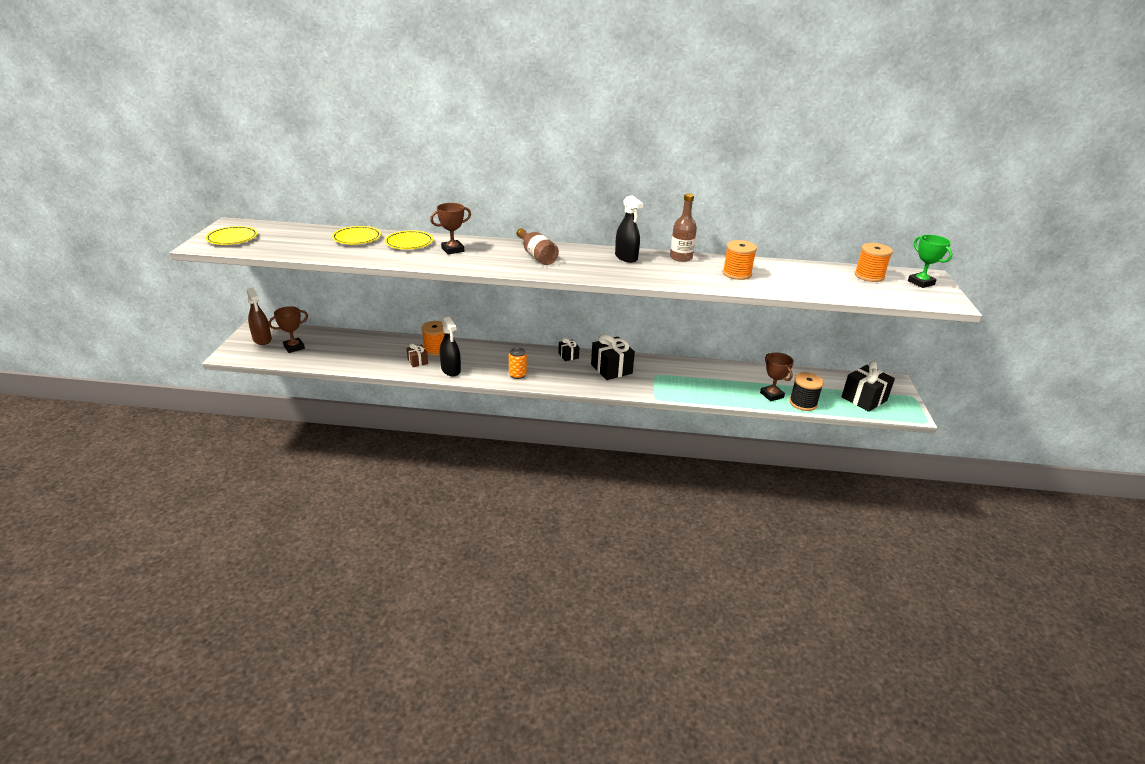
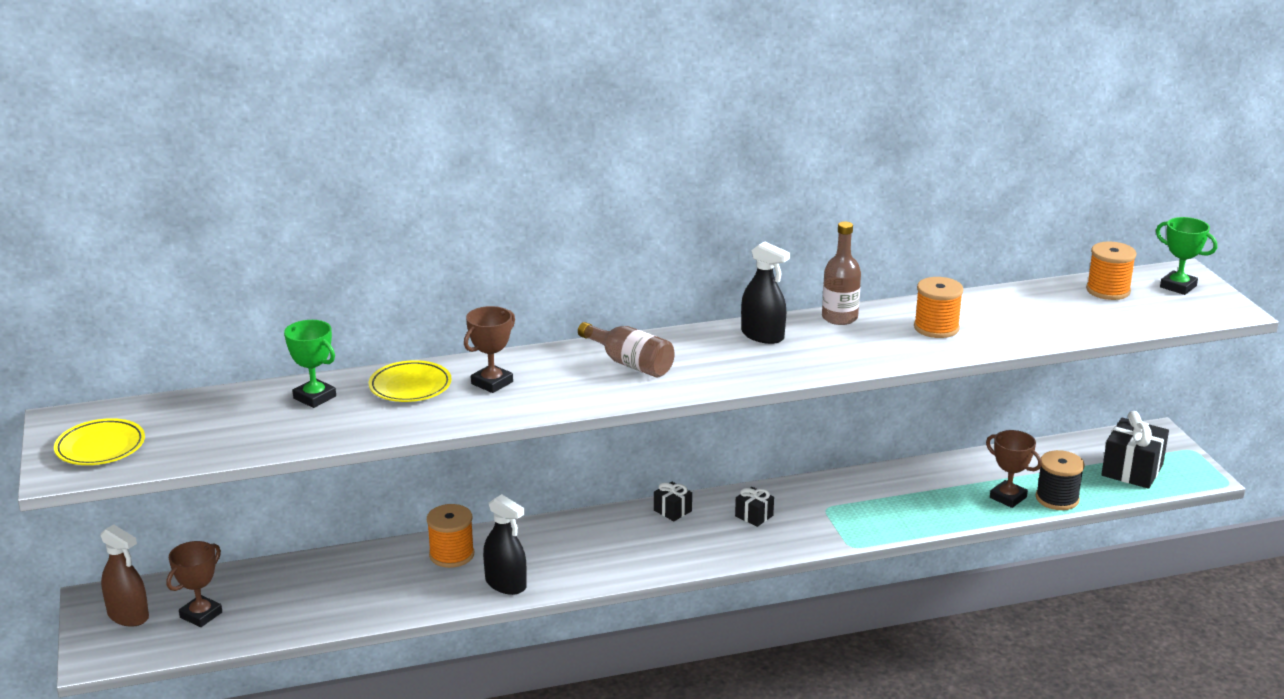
camera: 20 degrees left, 5 degrees down
(357, 238) = (315, 397): yellow plate -> green trophy
(417, 361) = (439, 584): brown gift -> none
(517, 375) = (618, 564): orange can -> none
(611, 369) = (754, 516): black gift -> black gift, size x0.53

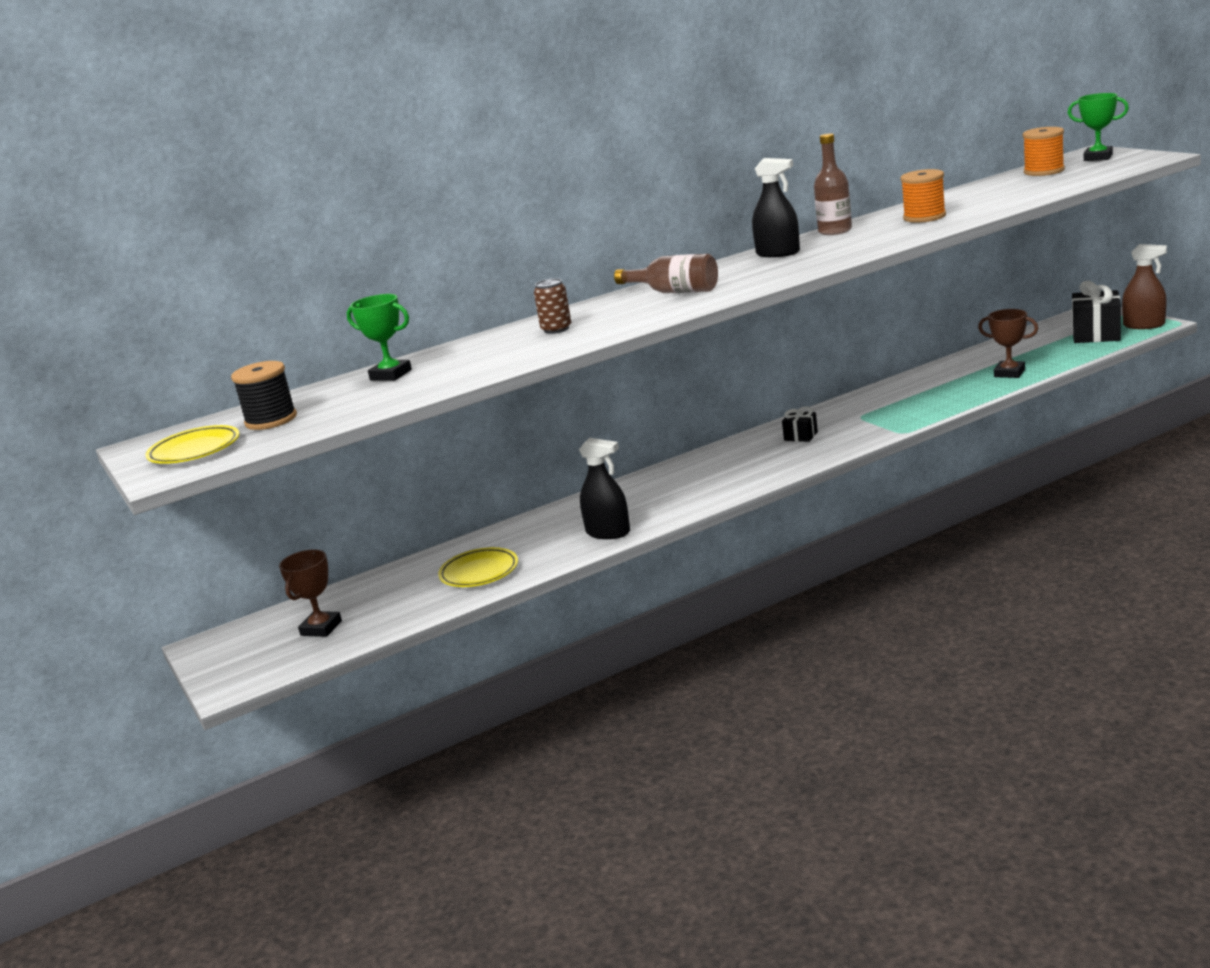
camera: 10 degrees left, 5 degrees down
(128, 616) = (245, 648): brown spray bottle -> brown spray bottle (1144, 325)
(410, 386) = (479, 348): yellow plate -> yellow plate (479, 572)
(451, 555) = (542, 527): orange spool -> none
(492, 383) = (556, 329): brown trophy -> brown can
(672, 511) = (725, 451): black gift -> none
(1057, 499) = (1051, 364): black spool -> black spool (271, 420)

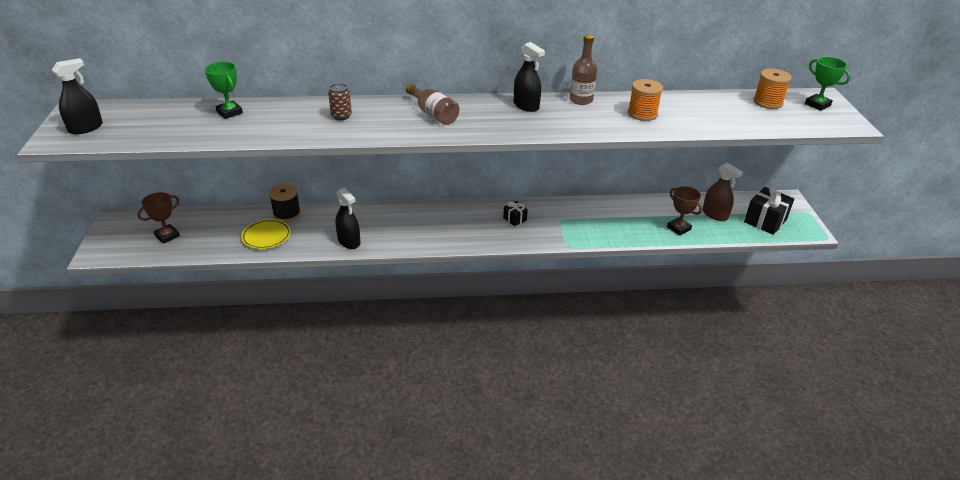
camera: 20 degrees right, 15 degrees up
(194, 450) = (85, 128): yellow plate -> black spray bottle
(271, 420) = (141, 121): black spool -> black spool (287, 214)
(1144, 325) = (802, 228): brown spray bottle -> brown spray bottle (715, 214)

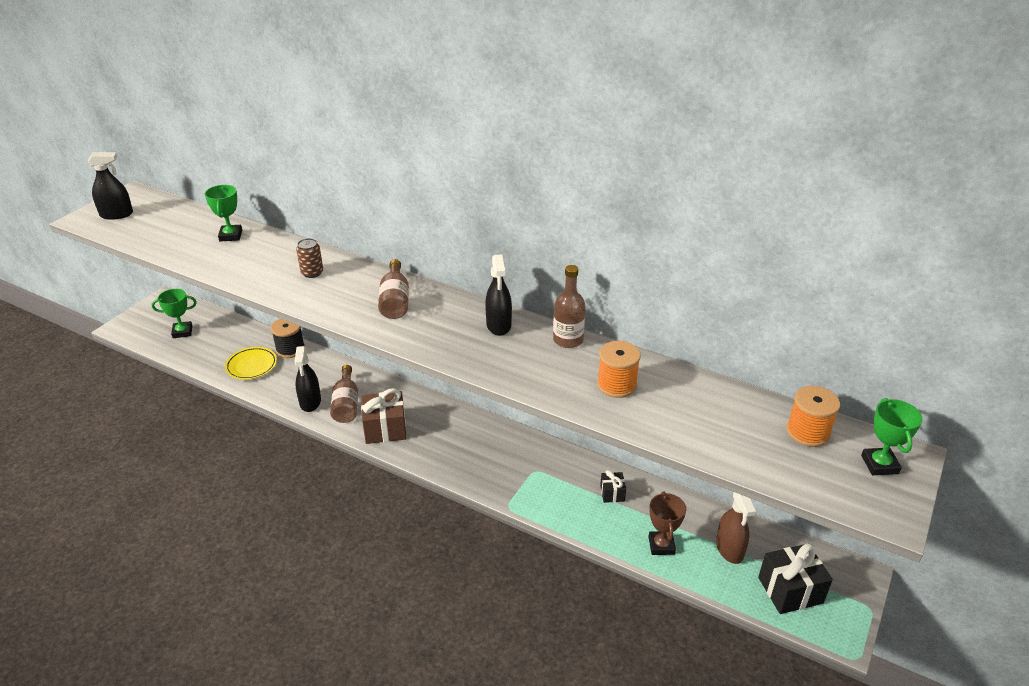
camera: 35 degrees right, 0 degrees up
(167, 236) = (182, 332): brown trophy -> green trophy
(380, 232) = (346, 404): none -> brown bottle
(429, 236) = (385, 429): none -> brown gift
(515, 219) = (487, 447): black gift -> black gift (612, 493)

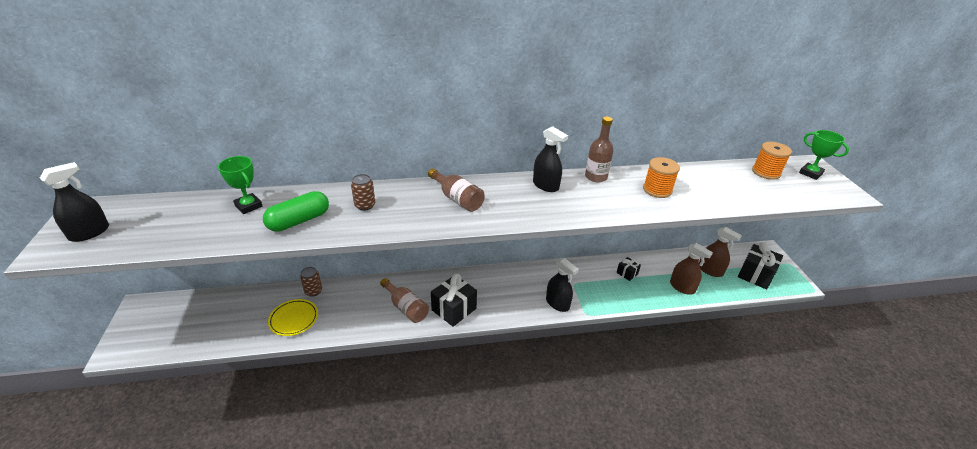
camera: 40 degrees left, 0 degrees up
(182, 332) = (192, 324): green trophy -> none
(248, 264) = (299, 221): none -> green capsule
(290, 349) = (313, 291): black spool -> brown can
(310, 402) = (376, 320): black spray bottle -> black spray bottle (557, 303)
(385, 429) = (454, 309): brown gift -> black gift
(661, 545) = (682, 287): brown trophy -> brown spray bottle

